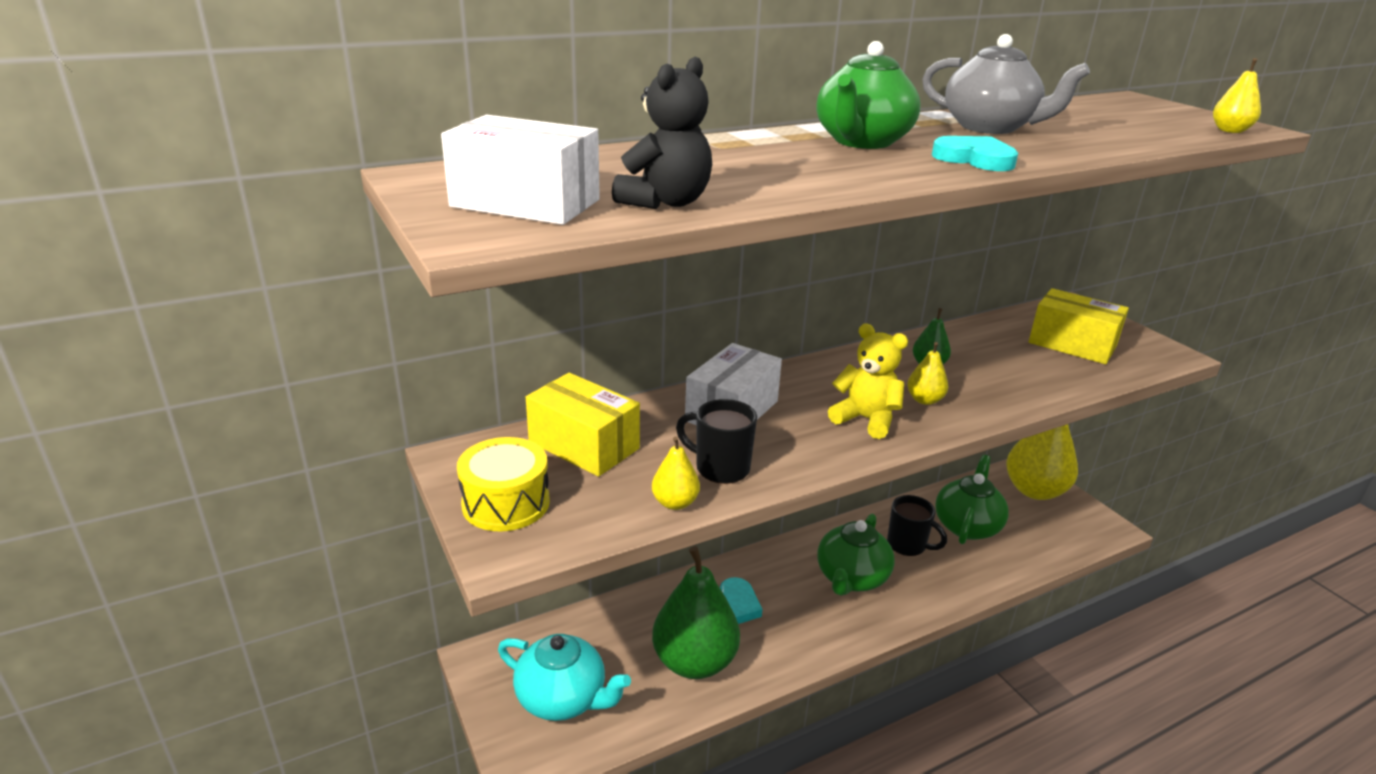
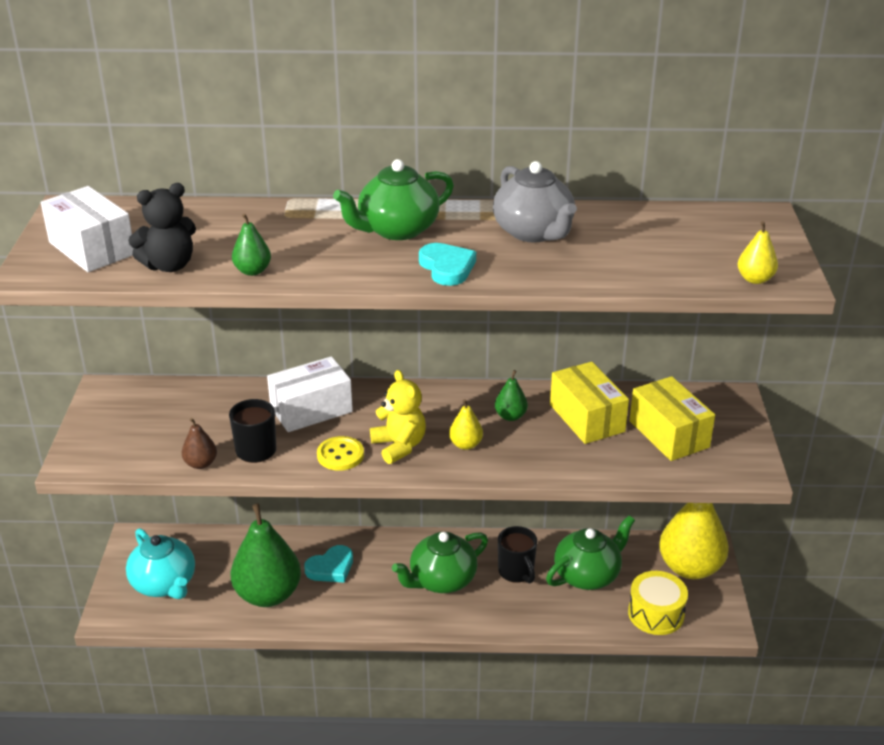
camera: 30 degrees right, 5 degrees up
(506, 503) = (104, 430): yellow drum -> yellow drum (656, 614)
(583, 445) = (187, 405): yellow box -> yellow box (586, 418)
(675, 503) = (201, 464): yellow pear -> brown pear
(780, 191) = (252, 271): none -> green pear
(819, 445) = (340, 455): none -> yellow button

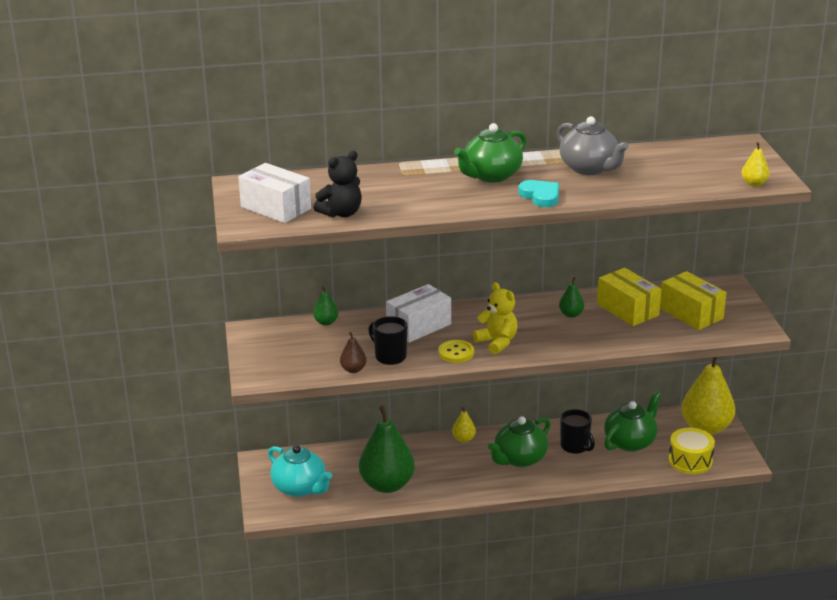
camera: 10 degrees left, 5 degrees down
(252, 271) = (404, 211): green pear -> green pear (326, 322)
(331, 568) = (429, 461): turquoise heart -> none
(465, 444) = (546, 336): yellow pear -> yellow pear (463, 439)

